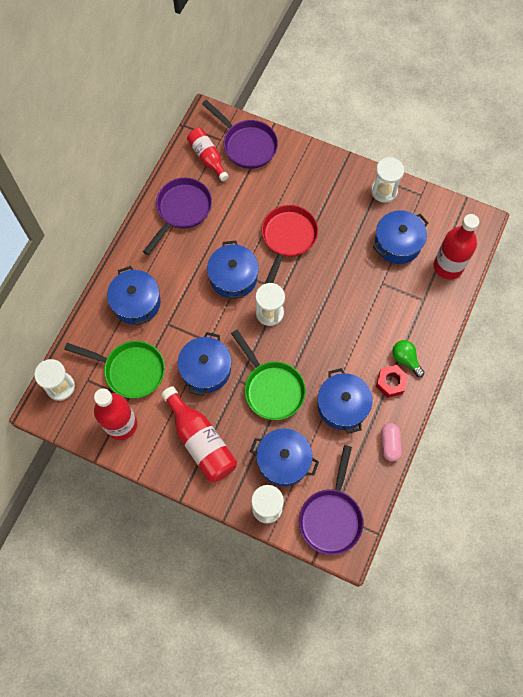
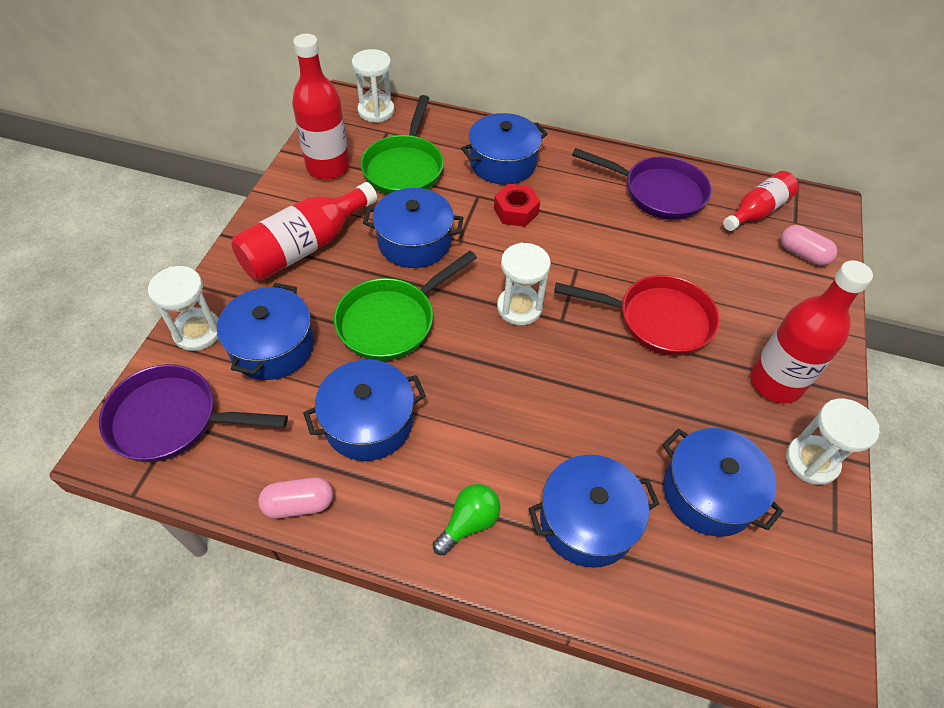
camera: 80 degrees right, 15 degrees down
(233, 277) = (568, 258): blue pot -> blue pot (587, 521)
(247, 145) = (802, 254): purple pan -> pink capsule
(391, 383) = (418, 498): red nut -> red nut (516, 211)
(448, 266) = (690, 596): red bottle -> red bottle (775, 382)

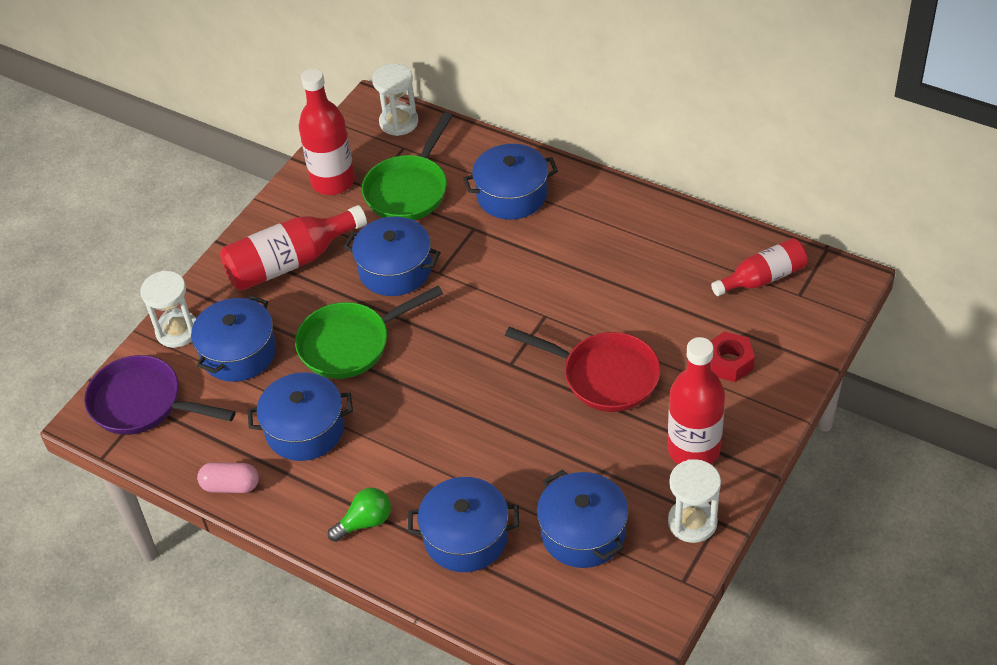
camera: 20 degrees right, 5 degrees down
(516, 211) = (506, 249): red nut -> red nut (729, 362)
(519, 308) = (474, 347): white hourglass -> none
(657, 192) = (664, 245): purple pan -> none
(802, 254) = (789, 329): pink capsule -> none

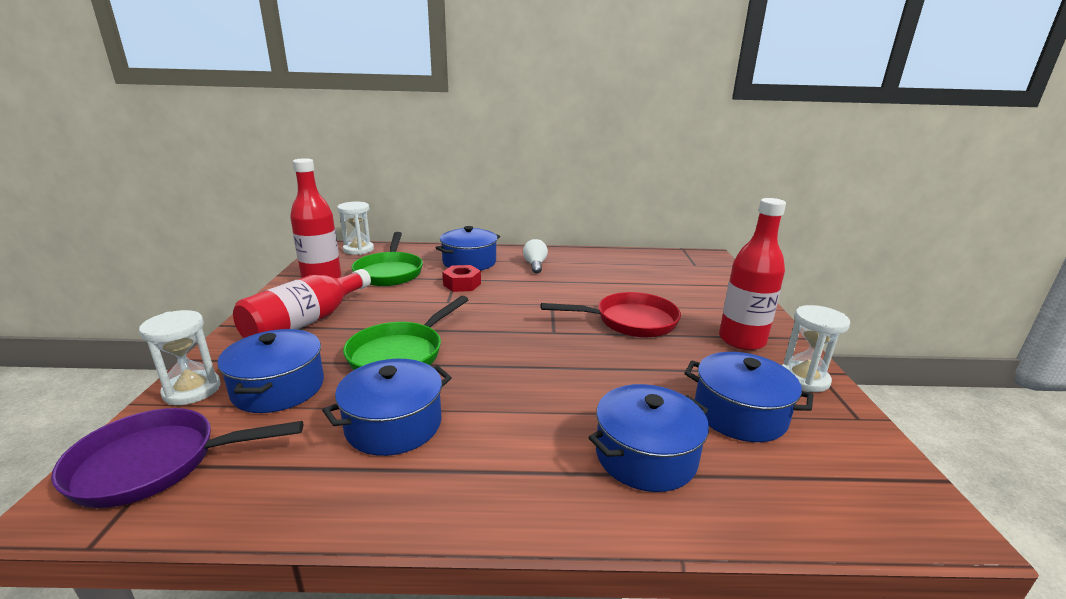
camera: 35 degrees left, 25 degrees down
(230, 486) = (324, 508): pink capsule -> none
(365, 522) = (527, 483): green light bulb -> none
(395, 269) = (409, 307): blue pot -> none
(587, 227) = (535, 265): none -> white light bulb
(729, 362) = (699, 297): red nut -> red nut (462, 284)
(763, 278) = (666, 263): red bottle -> none

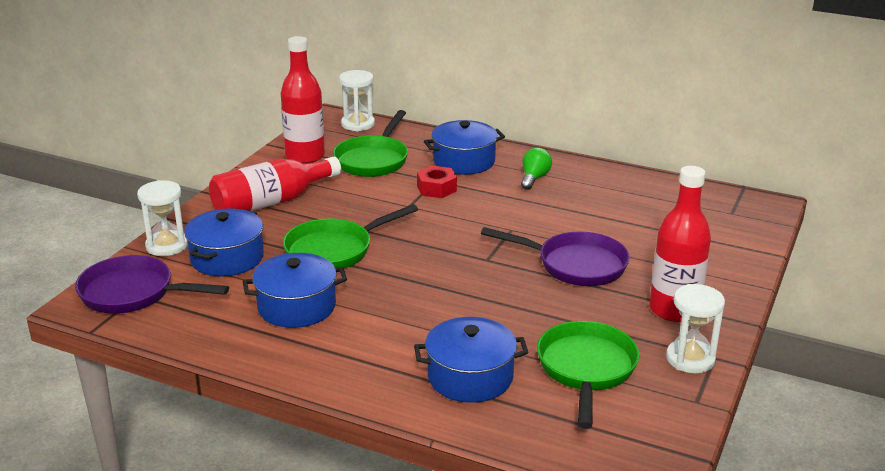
camera: 25 degrees right, 5 degrees up
(535, 265) = (534, 178): white light bulb -> green light bulb
(630, 321) = (575, 265): red pan -> purple pan
(739, 414) = (586, 370): blue pot -> green pan

